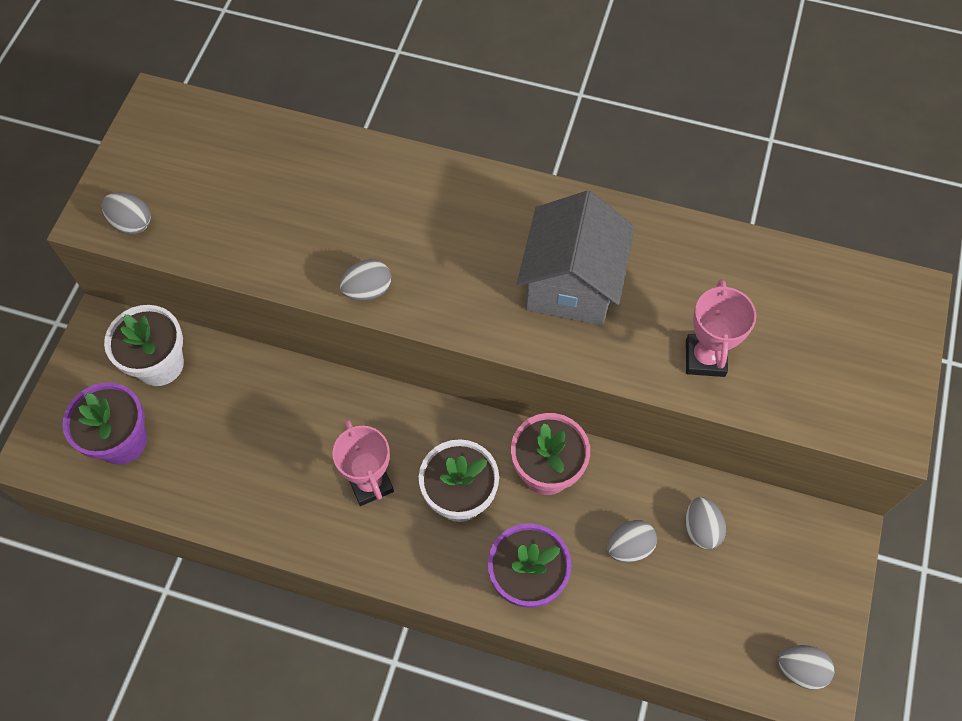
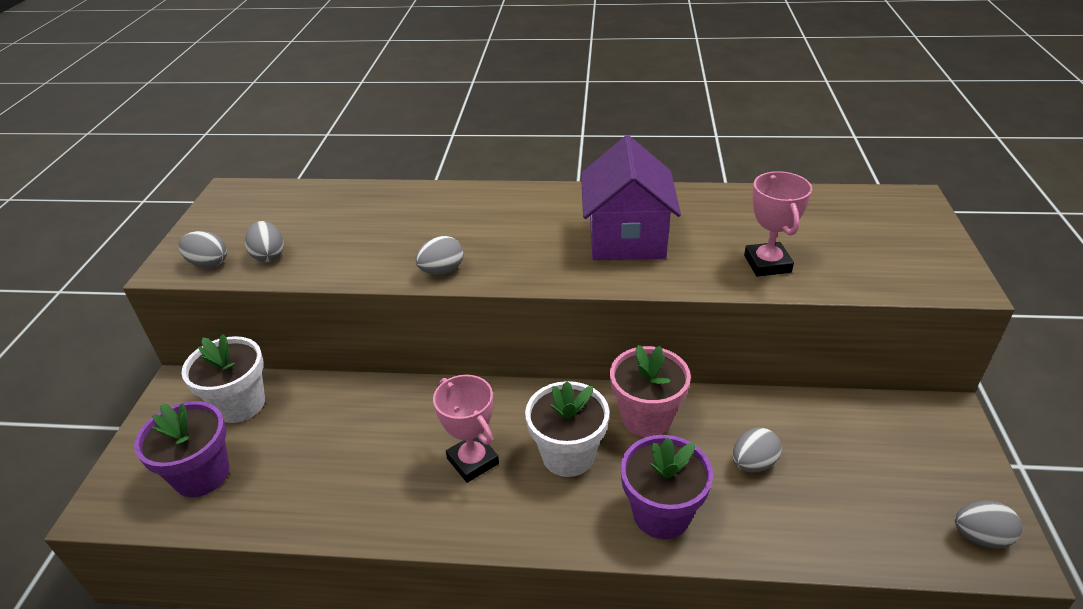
camera: 10 degrees left, 25 degrees down
(571, 284) = (626, 238): grey house -> purple house
(701, 529) = (815, 435): grey egg -> grey egg (269, 255)

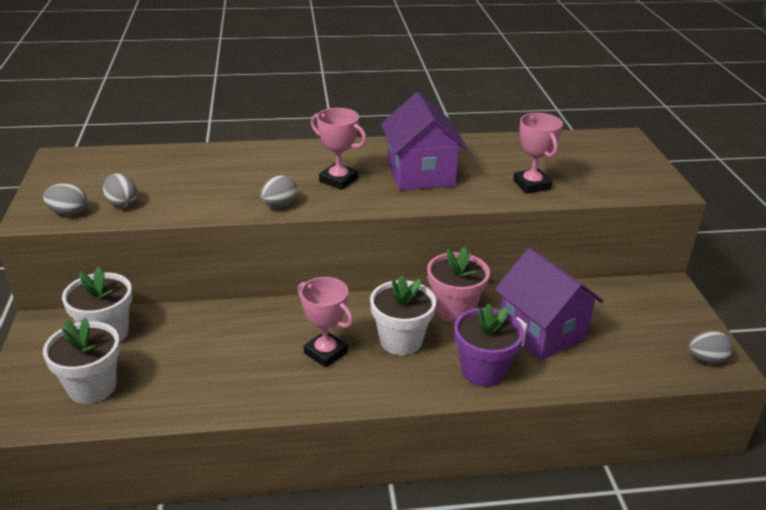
camera: 15 degrees left, 5 degrees down
(202, 475) = (92, 387): purple flower pot -> white flower pot
(523, 240) = (338, 180): none -> pink trophy
(753, 463) = (541, 332): grey egg -> purple house

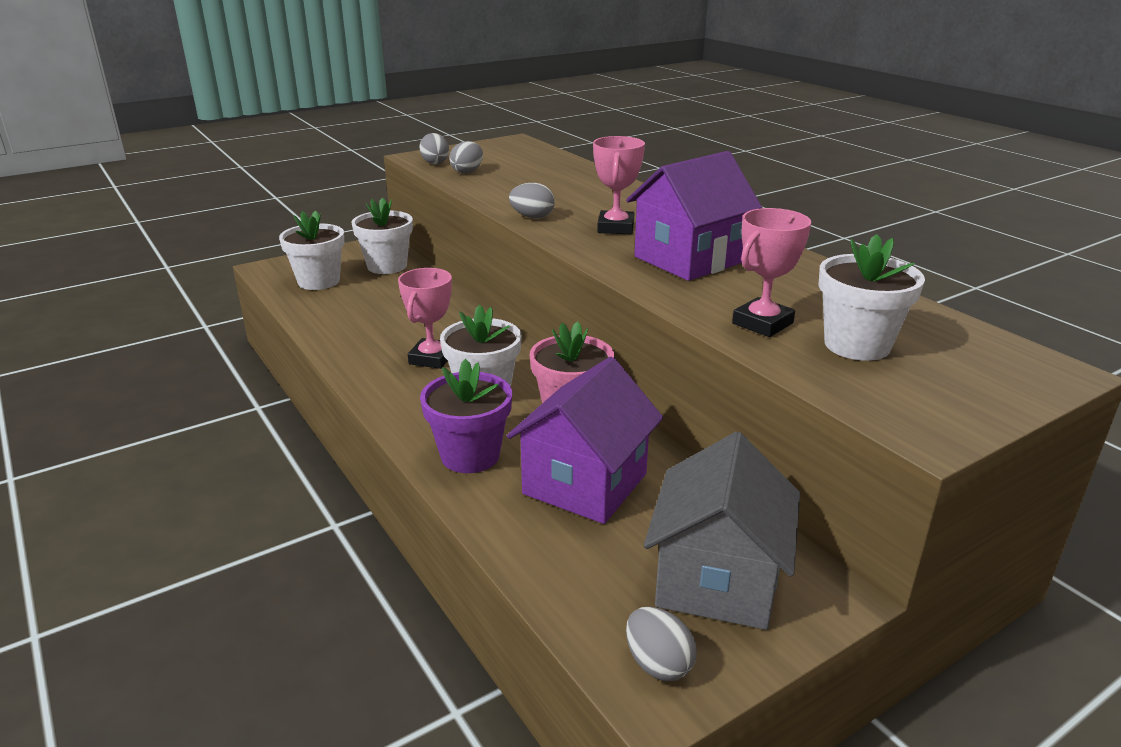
camera: 65 degrees right, 5 degrees down
(573, 170) = (857, 345): none -> white flower pot
(649, 317) = (717, 580): none -> grey house

